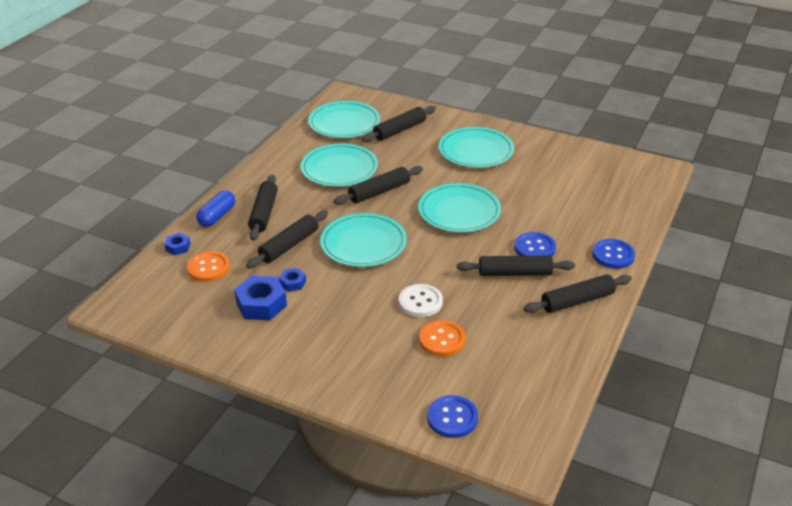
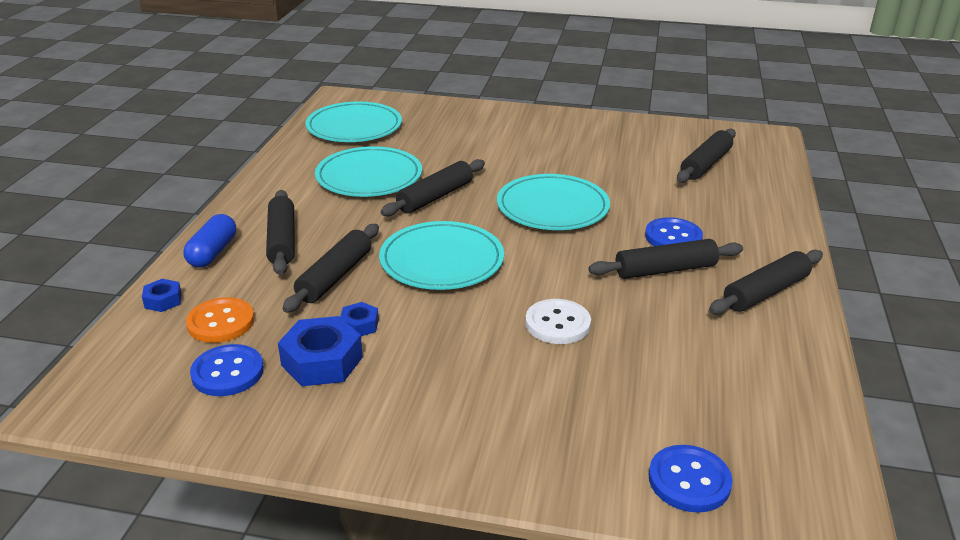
camera: 15 degrees left, 5 degrees down
(399, 130) = (430, 128): black rolling pin -> black rolling pin (705, 164)
(442, 340) = (614, 370): orange button -> none
(476, 151) = (538, 140): turquoise plate -> none
(613, 255) = (775, 233): blue button -> blue button (227, 372)

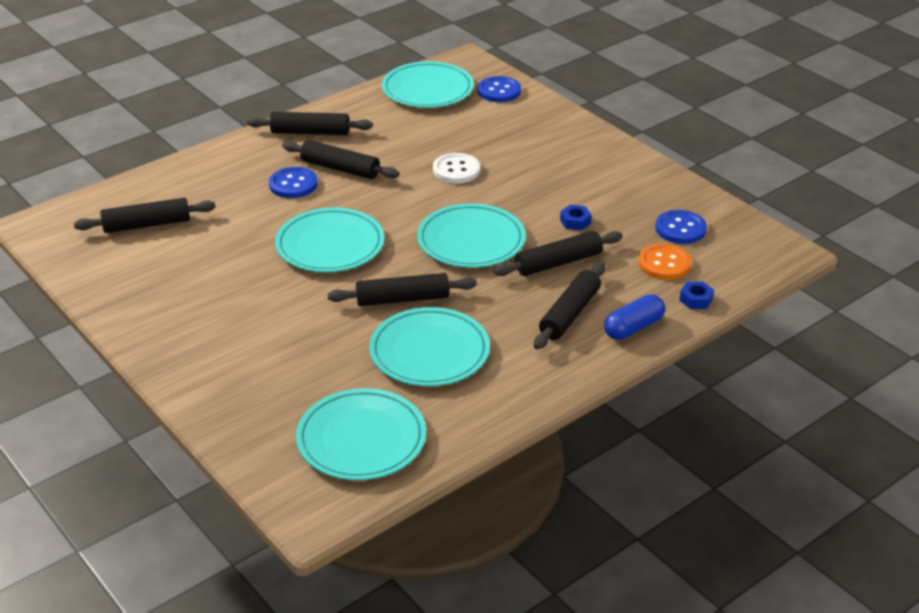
camera: 140 degrees left, 5 degrees up
(322, 361) = (618, 211): blue nut -> none
(772, 425) = (427, 89): none -> turquoise plate

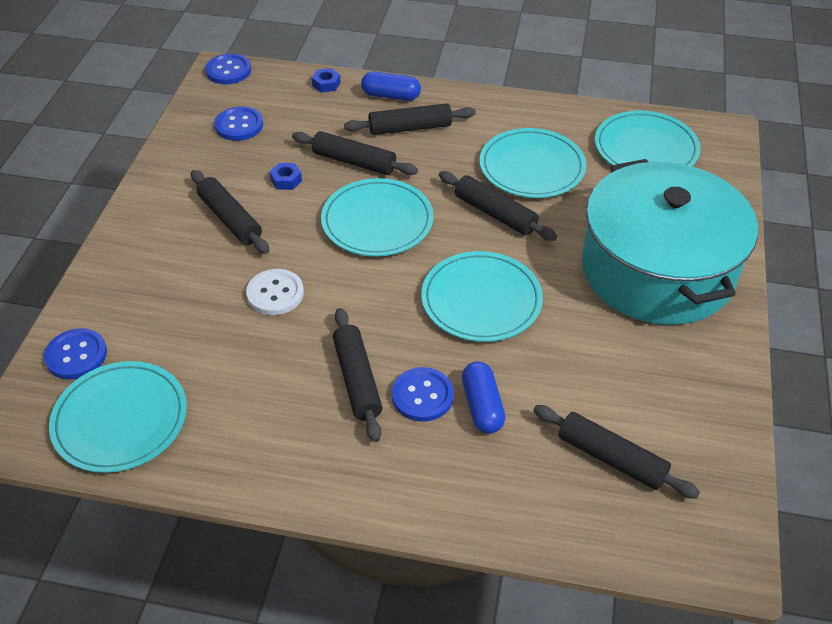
camera: 130 degrees left, 10 degrees up
(233, 342) = (657, 270): none -> turquoise pot
(252, 201) = (482, 406): none -> blue capsule
(310, 132) = (312, 459): black rolling pin -> black rolling pin (230, 219)
(664, 264) = (297, 114): orange button -> none
(779, 255) = (228, 71): none -> blue button

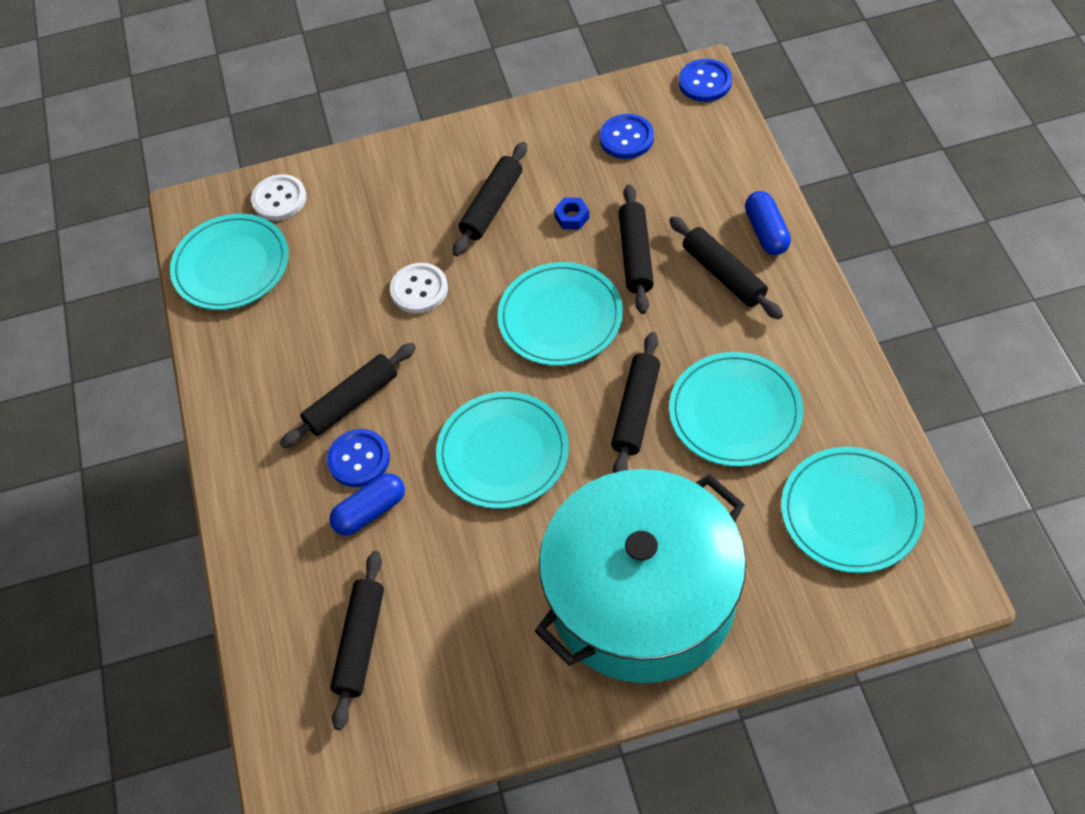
camera: 70 degrees right, 10 degrees up
(76, 355) = (279, 199): blue button -> white button
(326, 84) = (744, 169): blue nut -> none

